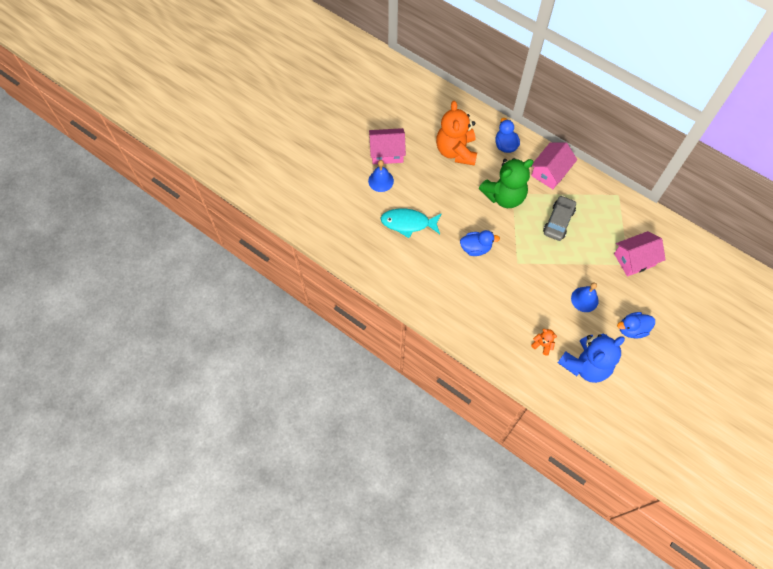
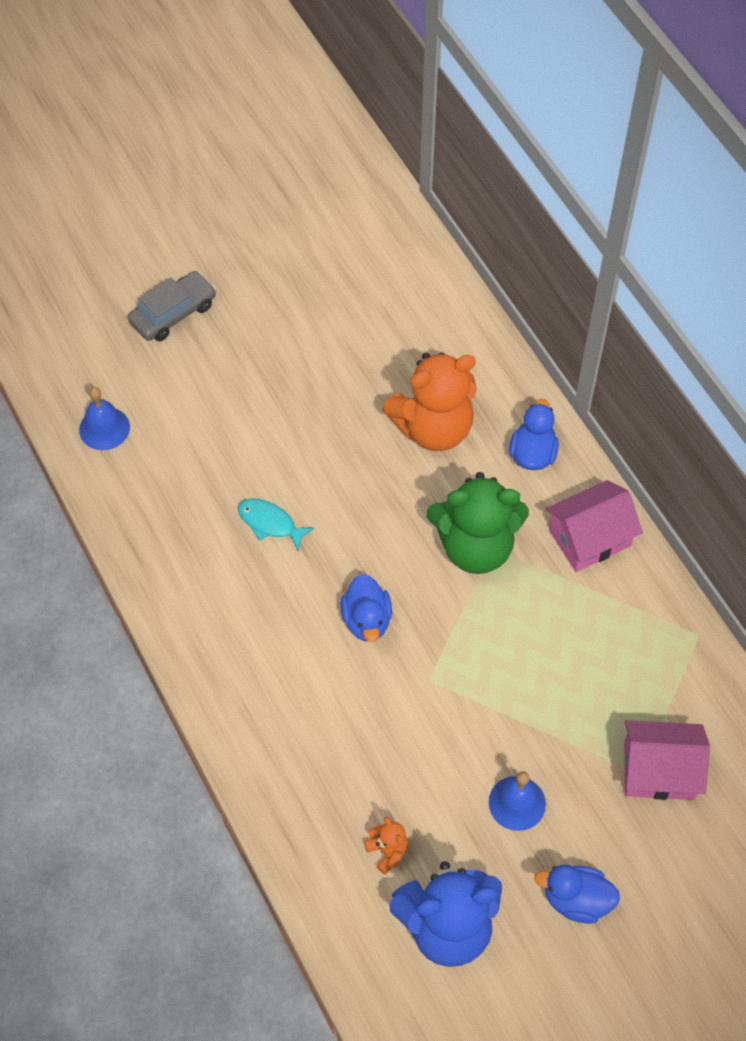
camera: 25 degrees right, 5 degrees down
(381, 181) = (265, 427): blue bell -> blue bell (104, 428)
(387, 152) = (305, 381): pink house -> none
(408, 223) = (270, 523): turquoise fish -> turquoise fish, size x0.65
(456, 151) = (433, 428): orange teddy bear -> orange teddy bear turned 135 degrees counterclockwise
(476, 248) = (367, 620): blue duck -> blue duck turned 60 degrees clockwise
(558, 221) = (551, 636): grey car -> grey car (173, 313)

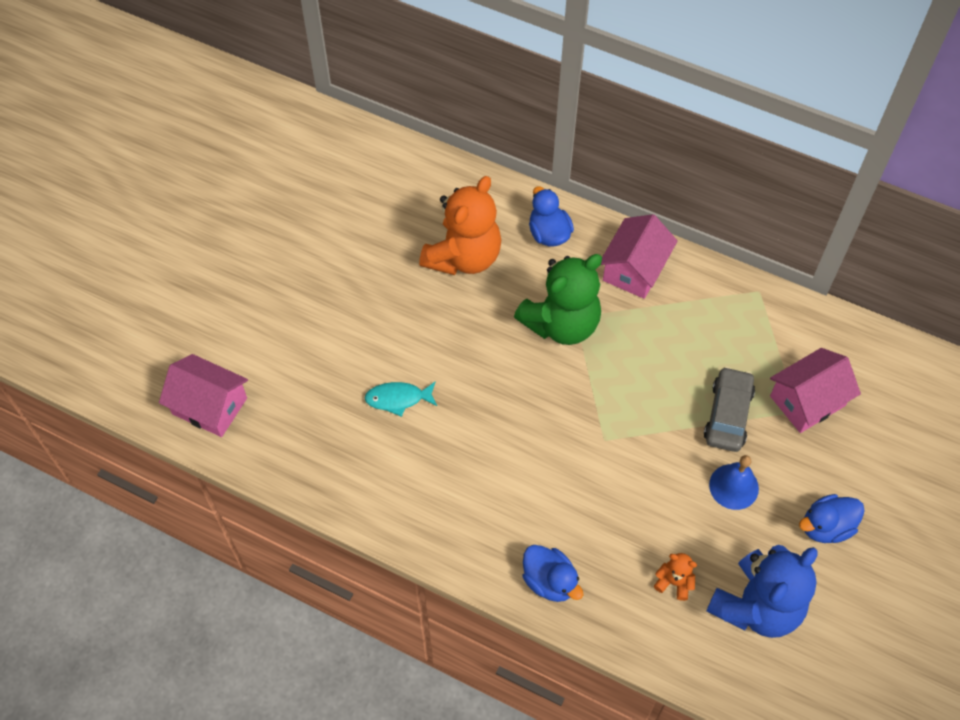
camera: 35 degrees left, 0 degrees up
(104, 428) = (209, 406): blue bell -> pink house
(173, 313) = (196, 286): grey car -> grey car (728, 415)
(367, 620) = (526, 425): blue duck -> blue duck (550, 581)

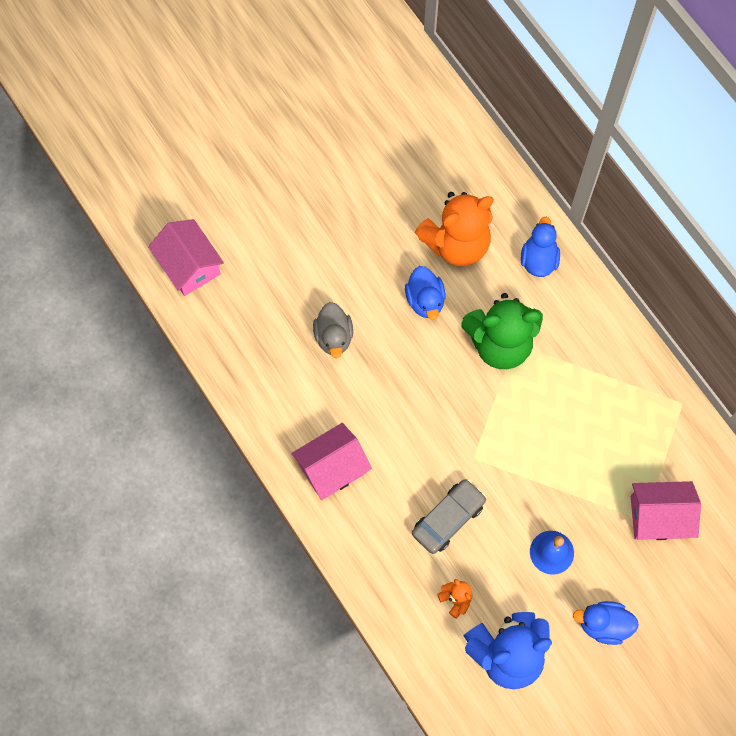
camera: 30 degrees right, 10 degrees up
(398, 399) = (334, 337): turquoise fish -> grey duck
(550, 581) = (362, 545): blue duck -> blue duck (425, 300)
(634, 269) = (590, 328): pink house -> pink house (332, 468)
(728, 415) = (585, 492): grey car -> grey car (448, 519)

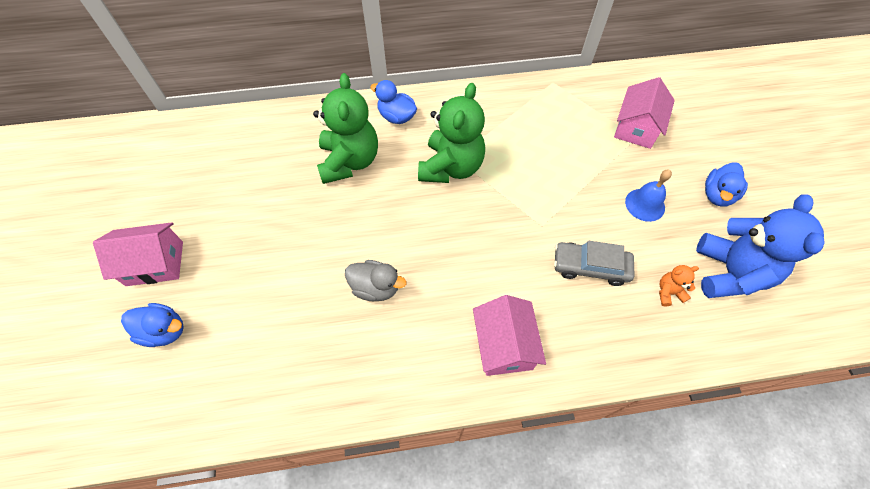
camera: 65 degrees left, 10 degrees down
(189, 265) = (219, 393): pink house -> pink house (155, 263)
(425, 300) = (384, 203): blue duck -> blue duck (164, 331)
(448, 519) = (590, 267): grey car -> grey car turned 60 degrees counterclockwise
(456, 243) = (349, 161): orange teddy bear -> green teddy bear

